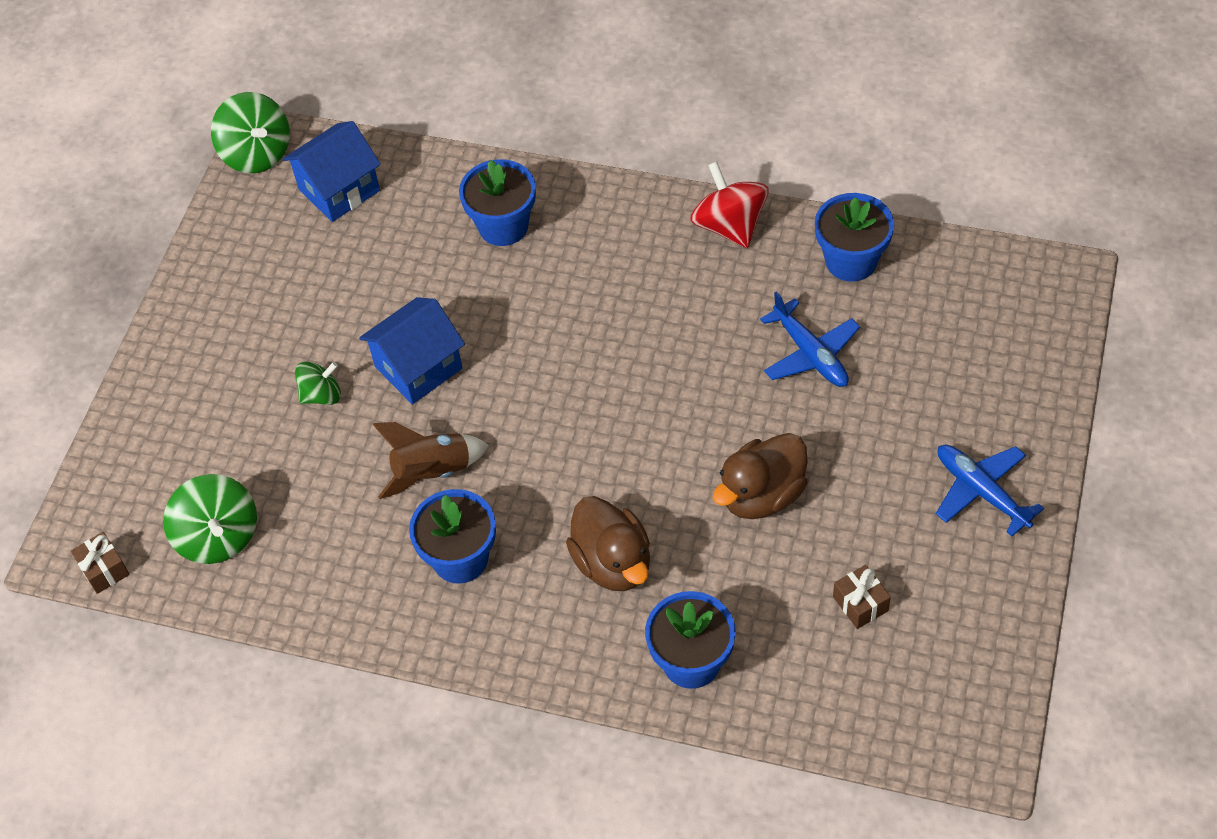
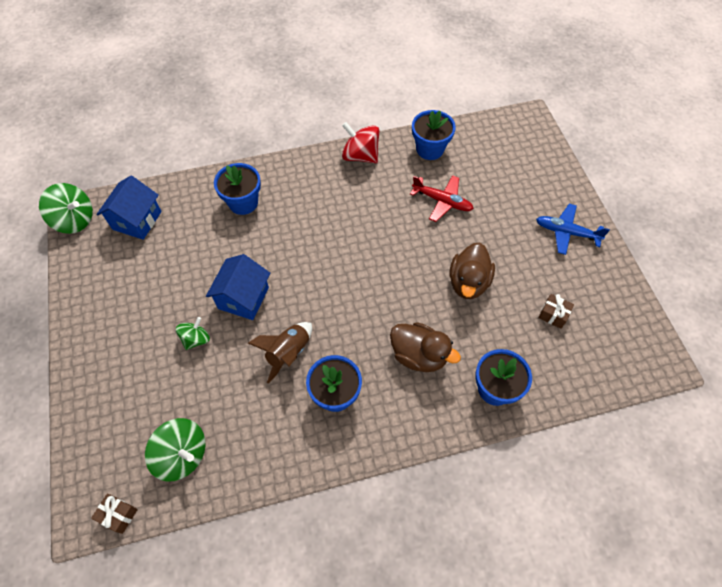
camera: 35 degrees left, 5 degrees up
(810, 354) = (442, 201): blue plane -> red plane

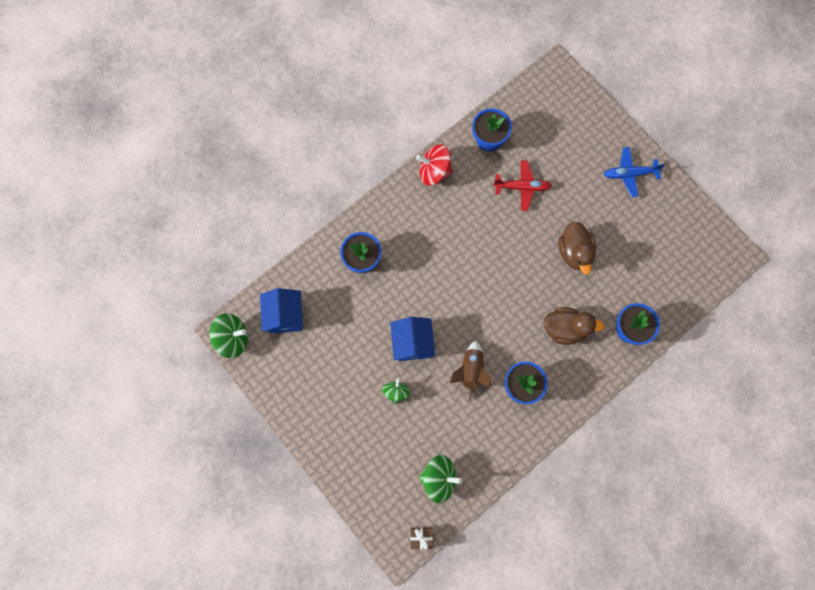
camera: 25 degrees left, 15 degrees up
(553, 315) = (647, 251): brown gift -> none

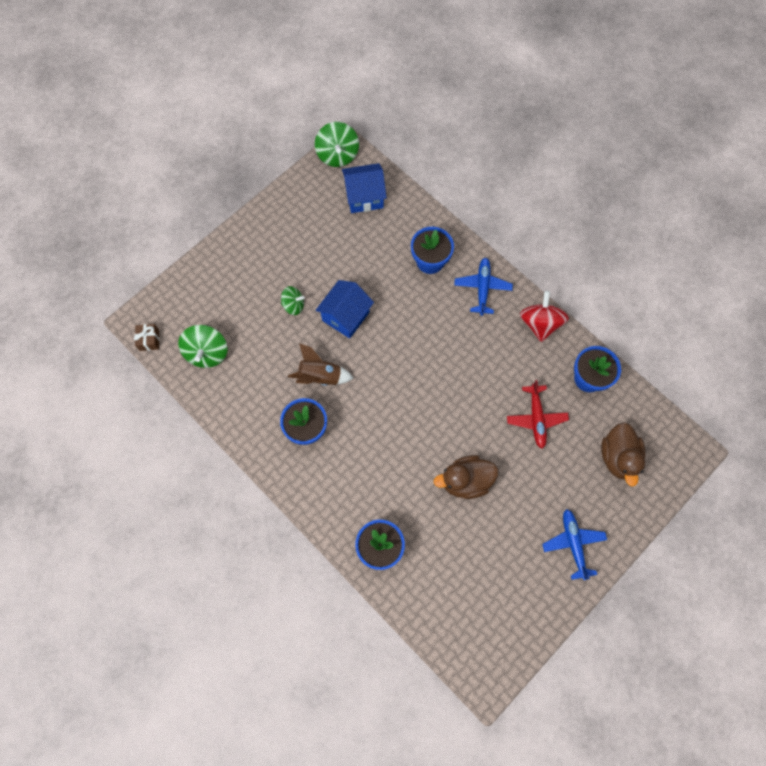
camera: 85 degrees right, 5 degrees down
(394, 216) = (482, 288): none -> blue plane
(412, 343) = (345, 316): blue house -> blue house turned 45 degrees counterclockwise
(565, 329) = (374, 474): brown duck -> brown duck (618, 457)

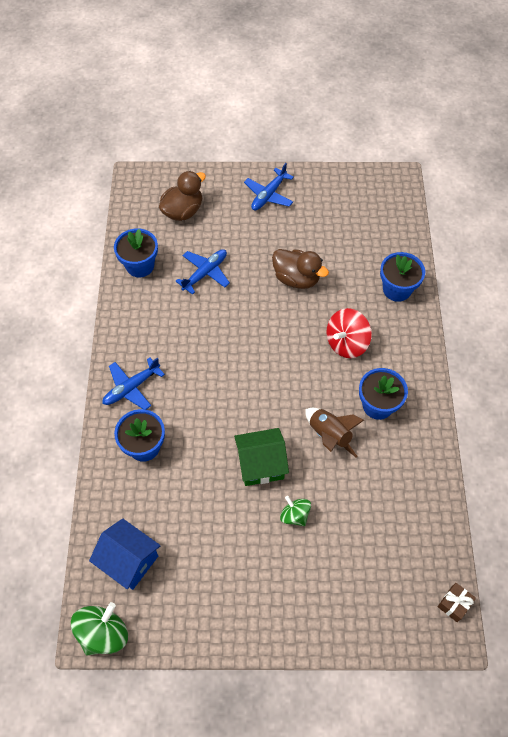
camera: 135 degrees left, 10 degrees down
(207, 353) = (408, 541): green spinning top -> none
(345, 316) = (261, 464): blue house -> green house
(536, 418) = (205, 273): red plane -> blue plane
(540, 323) = (124, 326): red spinning top -> red spinning top (346, 343)

